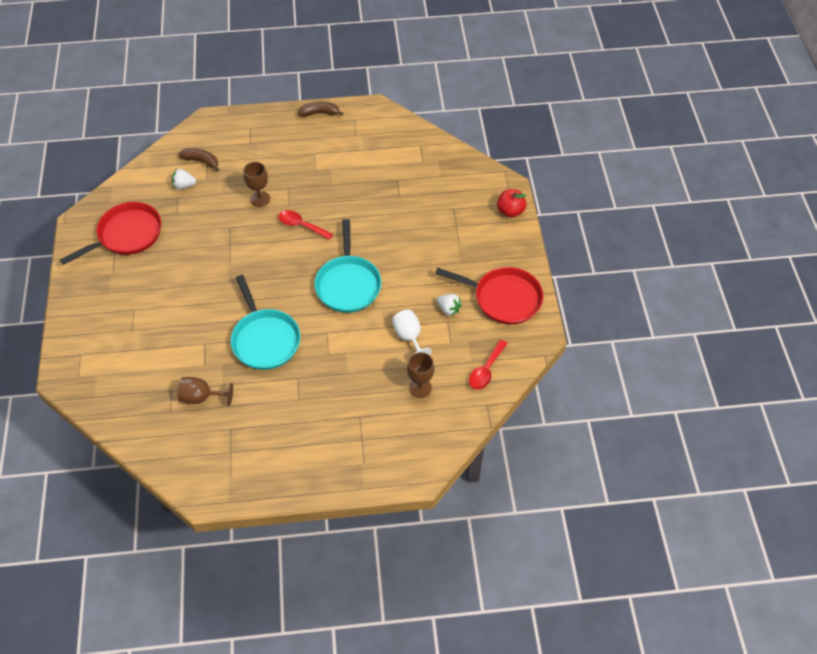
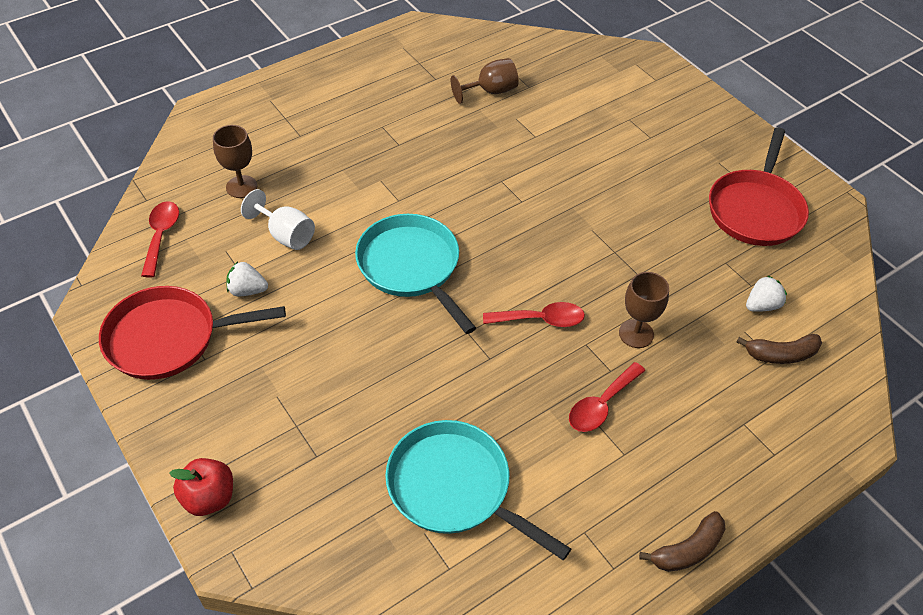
camera: 150 degrees right, 5 degrees down
(265, 339) = (469, 165): turquoise pan -> turquoise pan (454, 487)
(306, 176) = (601, 405): none -> red spoon

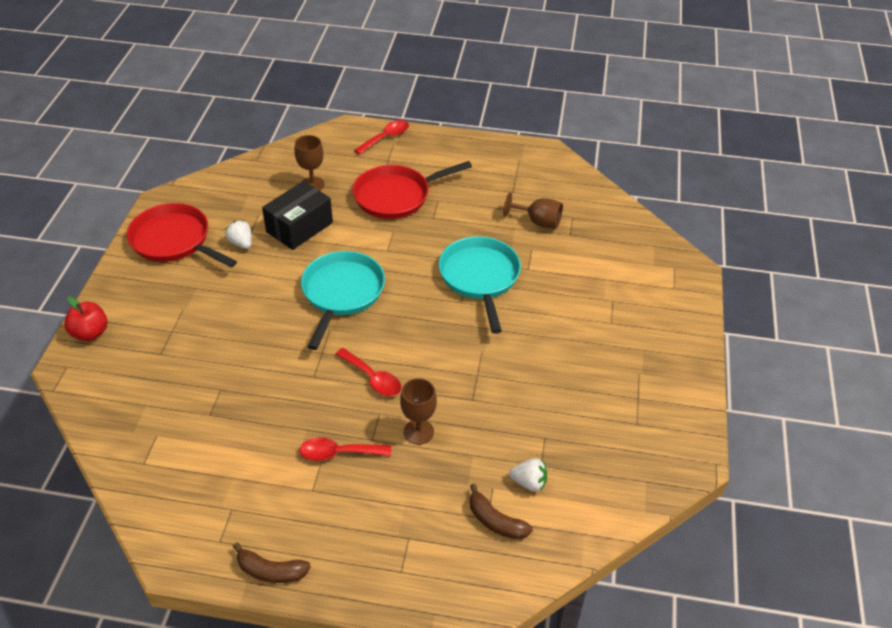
camera: 45 degrees right, 5 degrees down
(161, 236) = (239, 184): red spoon -> red spoon (386, 137)
(286, 235) = (299, 227): white goblet -> black box
(454, 487) = (201, 427): turquoise pan -> turquoise pan (480, 278)
(755, 209) = (620, 422): red pan -> red pan (396, 196)

